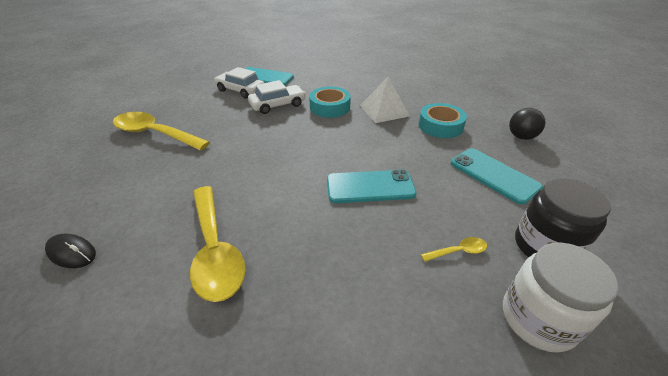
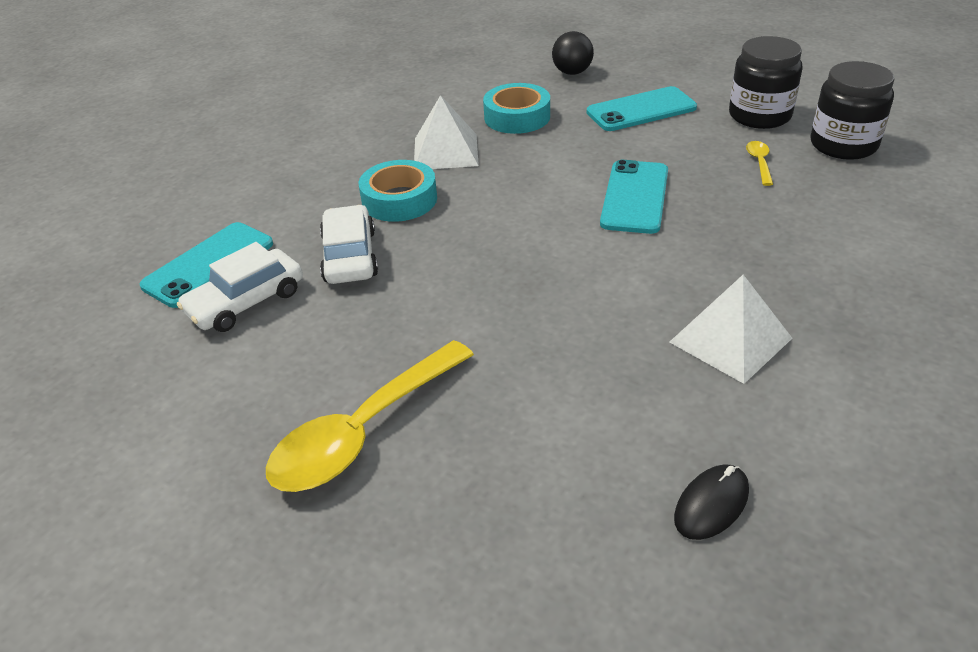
camera: 70 degrees left, 0 degrees up
(215, 250) = (730, 340): yellow spoon -> white pyramid
(538, 318) = (843, 145): white jar -> black jar

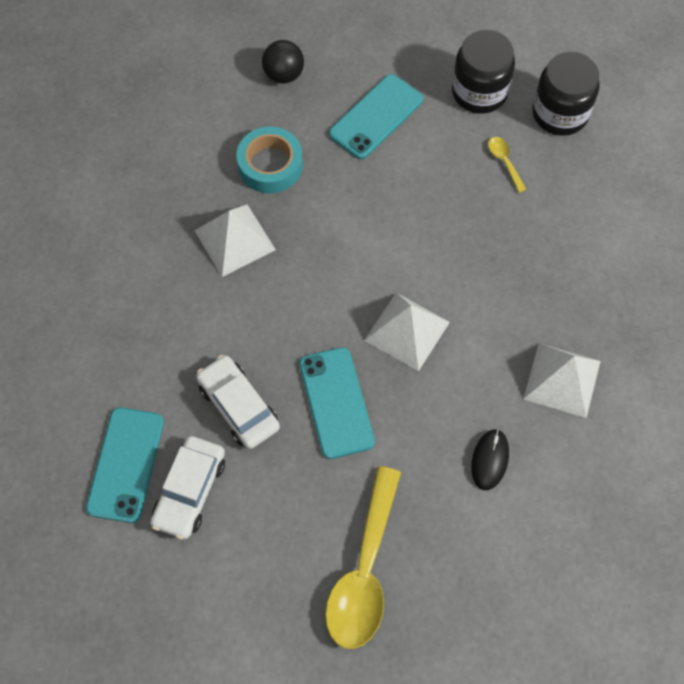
camera: 30 degrees left, 25 degrees up
(399, 200) = (235, 321): turquoise tape -> none
(568, 251) = (407, 331): none -> white pyramid
(634, 197) = (427, 244): turquoise phone -> turquoise phone (336, 402)
(711, 504) = (606, 527): black mouse -> black mouse (490, 460)

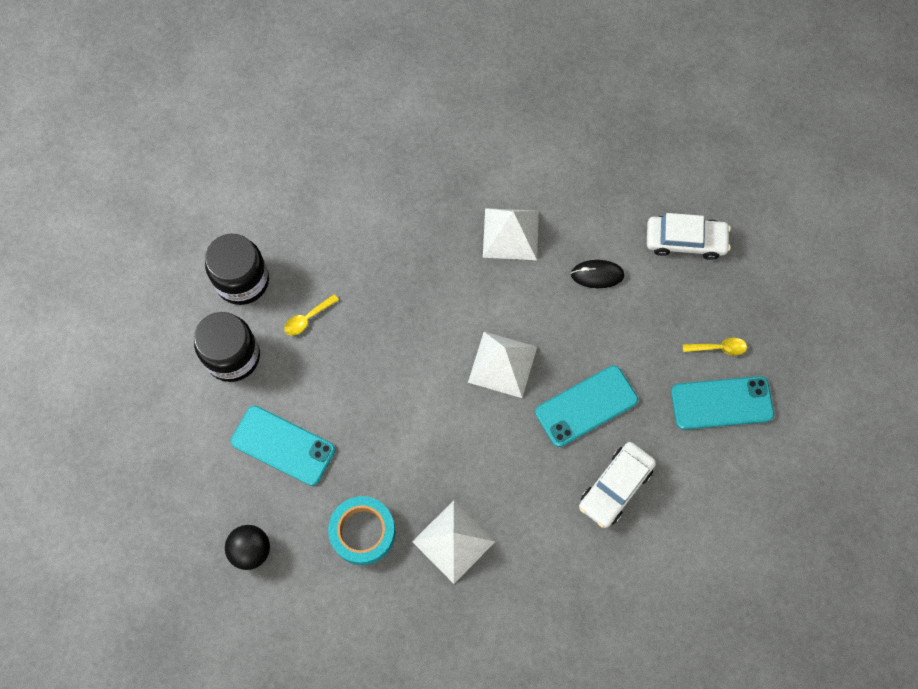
camera: 105 degrees left, 5 degrees up
(126, 464) = (698, 568): turquoise phone -> turquoise phone (721, 403)
(190, 491) = (702, 505): white car -> white car (685, 241)
(364, 571) = (719, 348): yellow spoon -> yellow spoon, size x0.42

